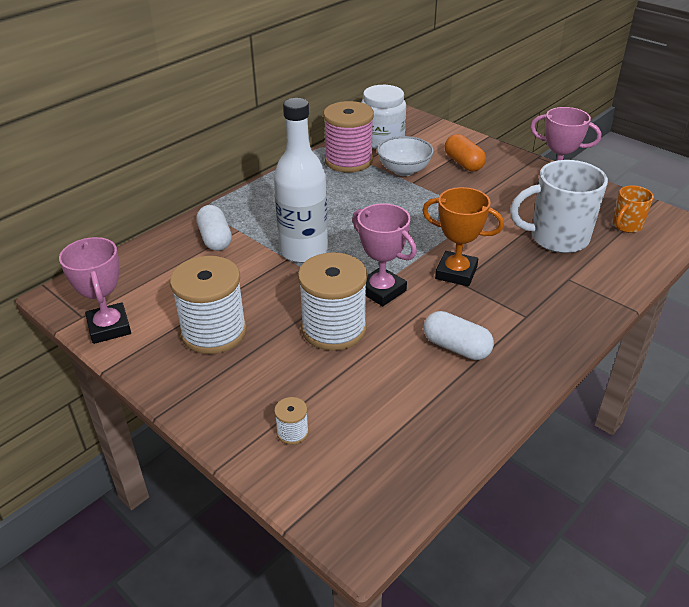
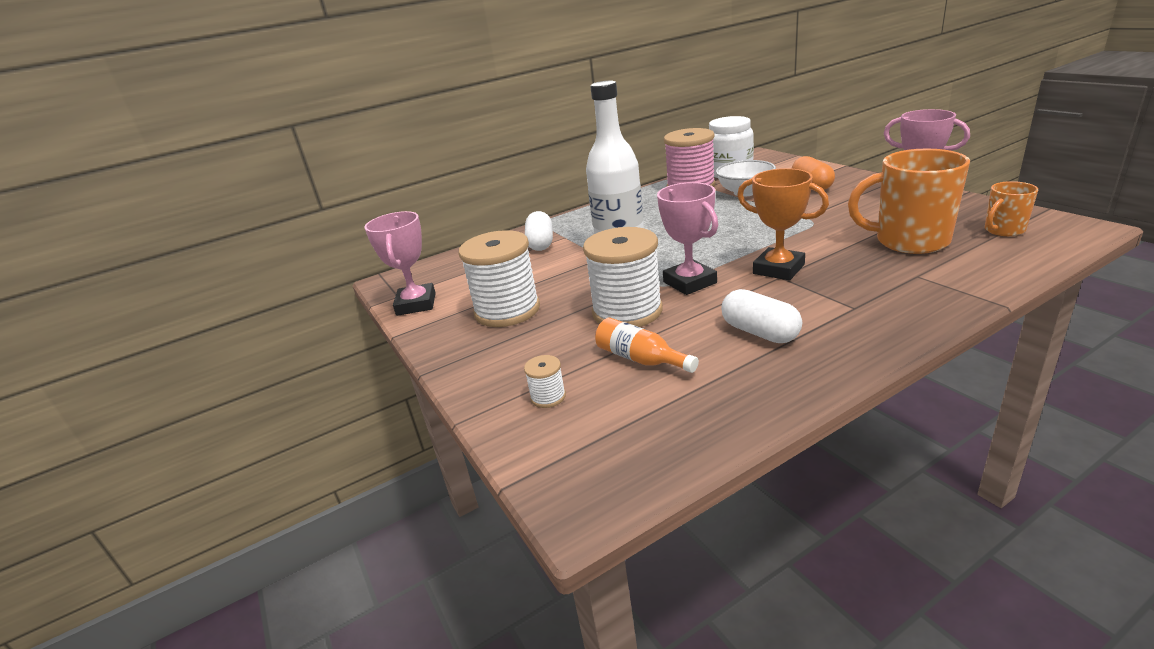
camera: 20 degrees right, 10 degrees down
(362, 383) = (640, 359): none -> orange bottle
(557, 238) = (909, 241): white mug -> orange mug

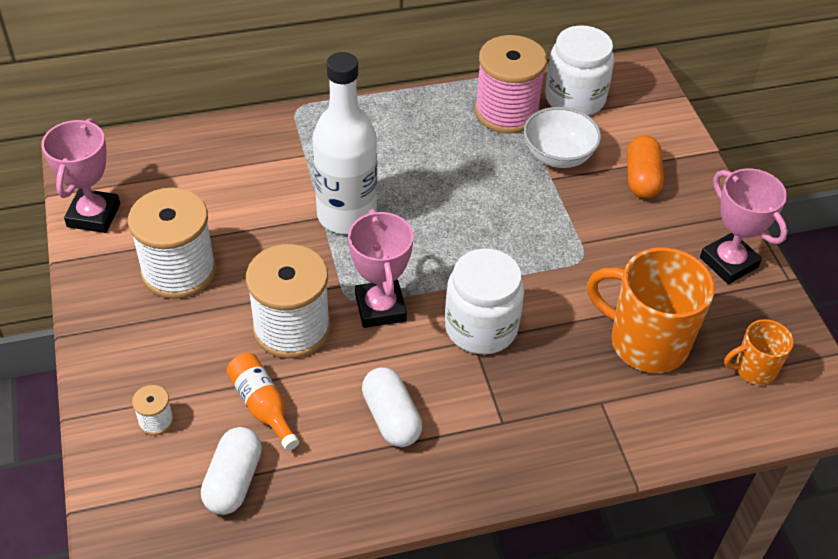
camera: 10 degrees right, 20 degrees up
(540, 243) = (272, 155): white capsule -> white capsule (233, 481)
(778, 269) = (481, 327): orange trophy -> white jar

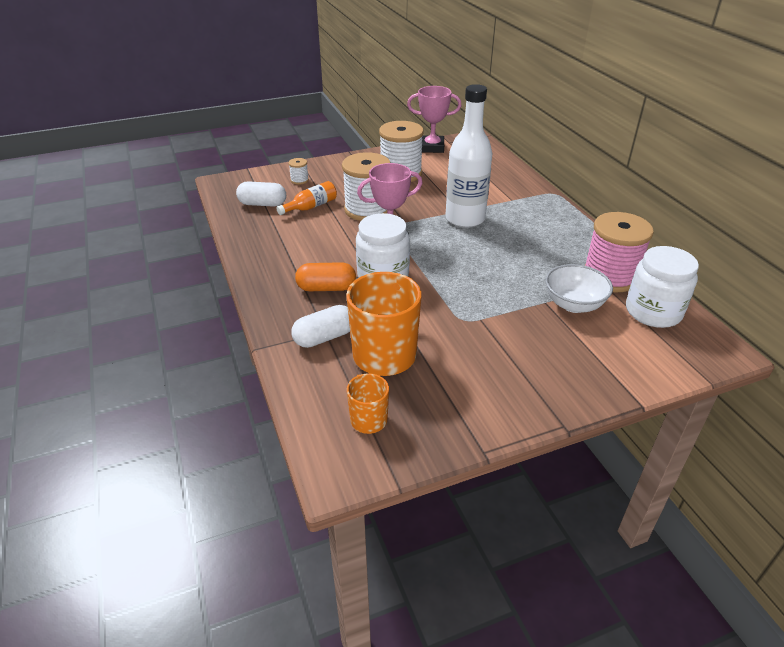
camera: 85 degrees right, 10 degrees down
(391, 418) = (305, 247): white capsule -> white capsule (324, 337)
(642, 179) = (572, 352): orange capsule -> orange capsule (326, 288)
(728, 262) = (490, 407): pink trophy -> none

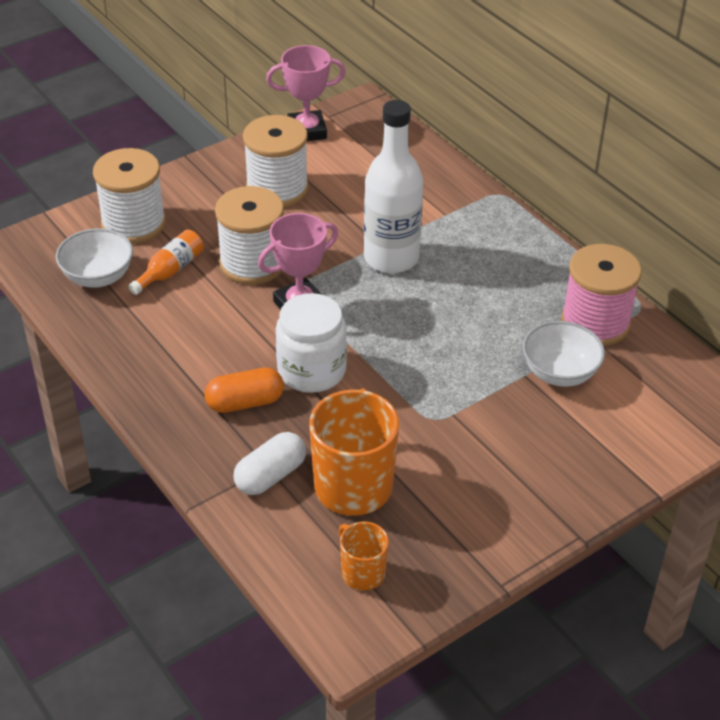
camera: 15 degrees left, 5 degrees up
(262, 204) = (98, 277): white capsule -> white bowl
(299, 180) = (133, 224): white spool -> white spool, size x2.36
(653, 312) = (654, 367): white jar -> none

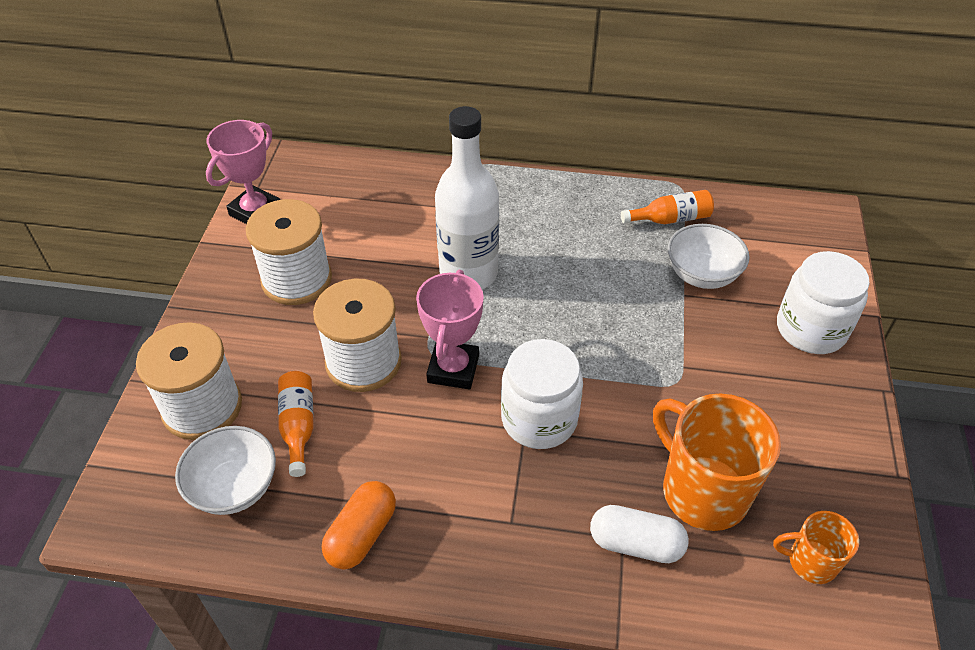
camera: 45 degrees left, 5 degrees up
(245, 402) = (527, 495): orange capsule -> orange capsule (362, 534)
(270, 475) = (636, 544): white capsule -> white capsule turned 75 degrees counterclockwise
(587, 463) = (811, 329): none -> white jar
(595, 323) = (670, 219): pink spool -> orange bottle

